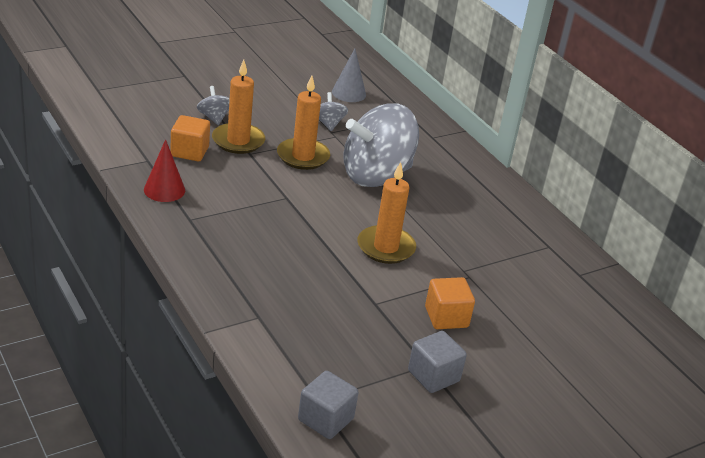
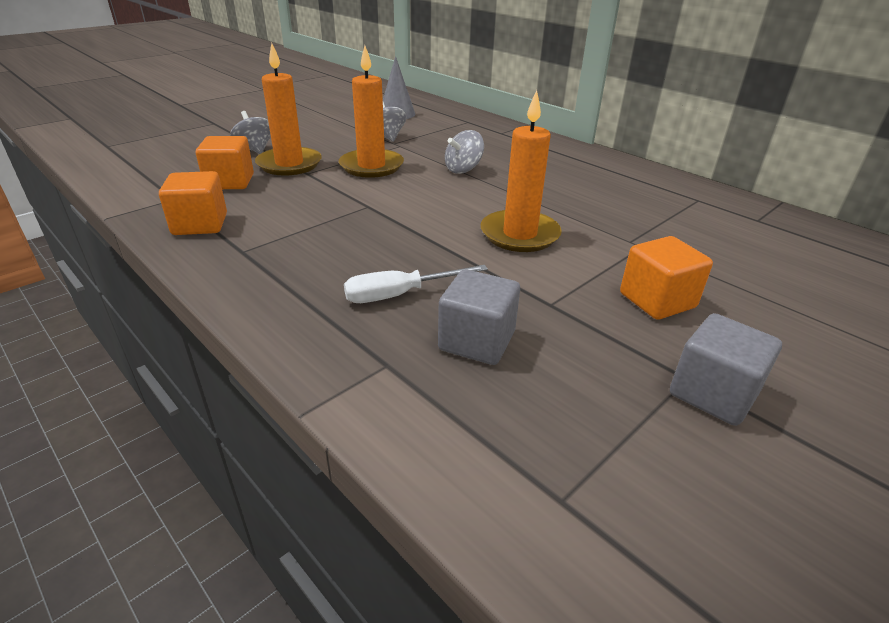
camera: 10 degrees left, 0 degrees up
(164, 190) = (200, 224): red cone -> orange cube
(282, 275) = (400, 294): none -> white screwdriver
(325, 419) = (601, 544): grey cube -> grey cube (477, 341)
(376, 175) = (463, 169): grey spinning top -> grey spinning top, size x0.42

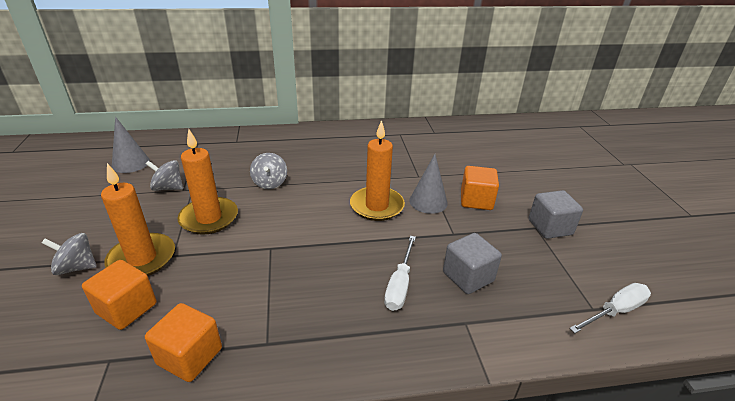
camera: 55 degrees left, 0 degrees up
(587, 264) = (428, 201): none -> grey cone
(589, 535) = (615, 311): none -> white screwdriver

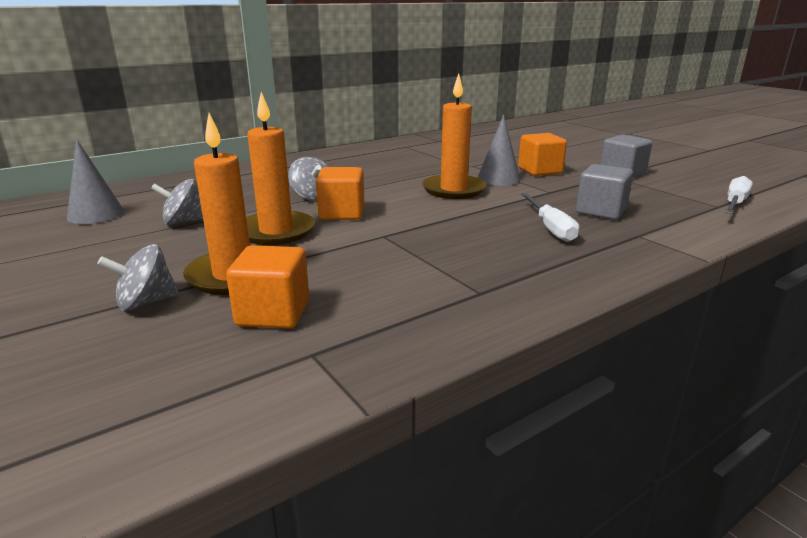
camera: 25 degrees left, 10 degrees down
(190, 356) = (410, 322): orange cube -> orange cube (342, 213)

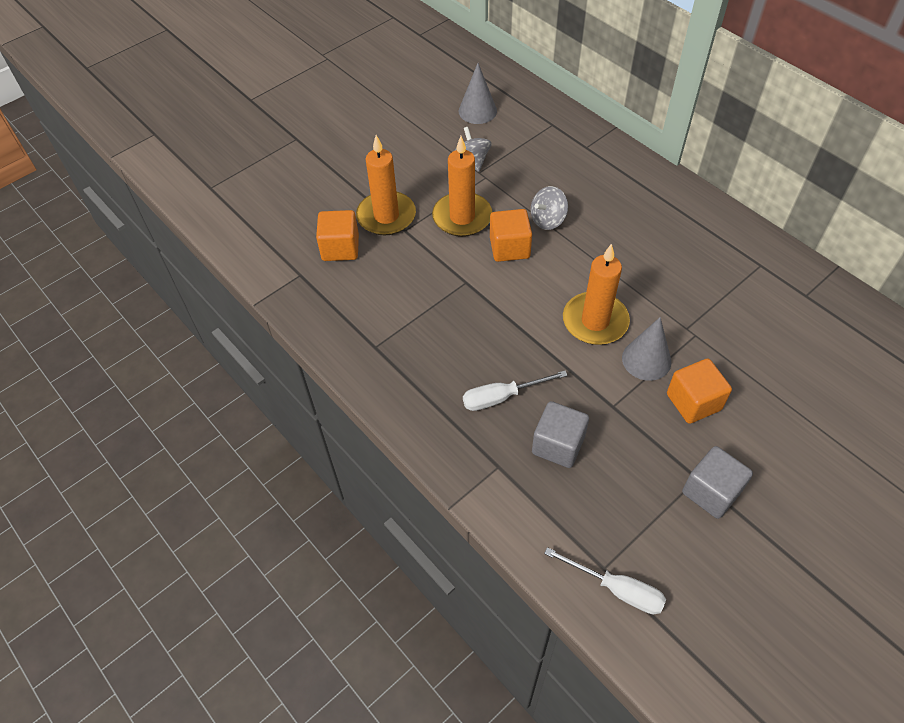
camera: 85 degrees right, 30 degrees up
(146, 302) = (349, 190): grey spinning top -> none

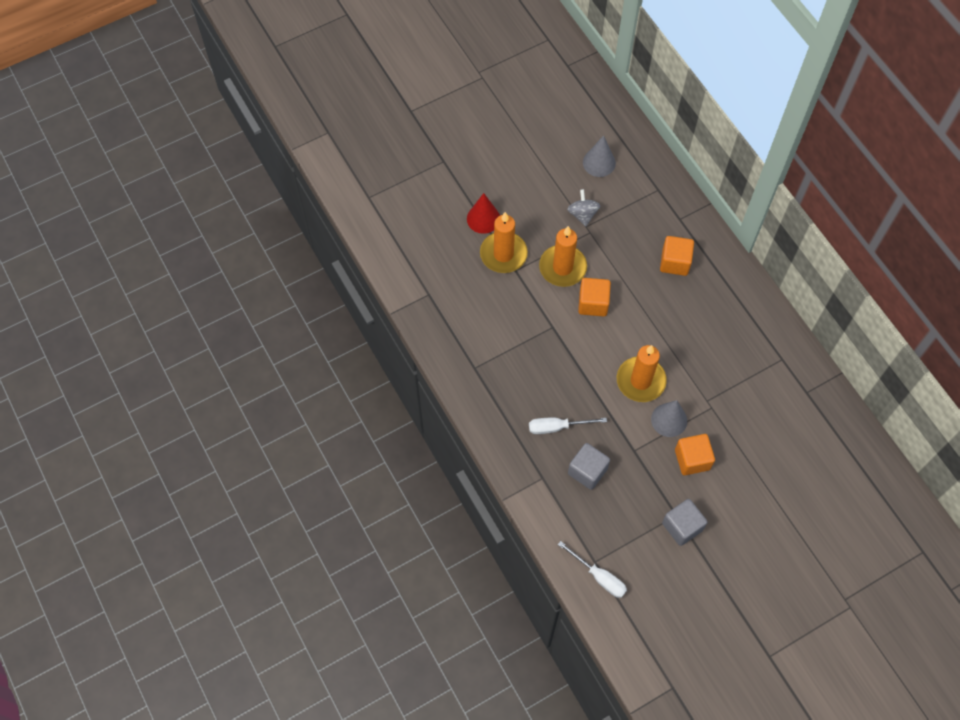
camera: 10 degrees right, 10 degrees up
(340, 248) = (463, 276): orange cube -> orange cube (674, 262)
(354, 185) = (483, 218): none -> red cone
(548, 220) = (629, 284): grey spinning top -> none

